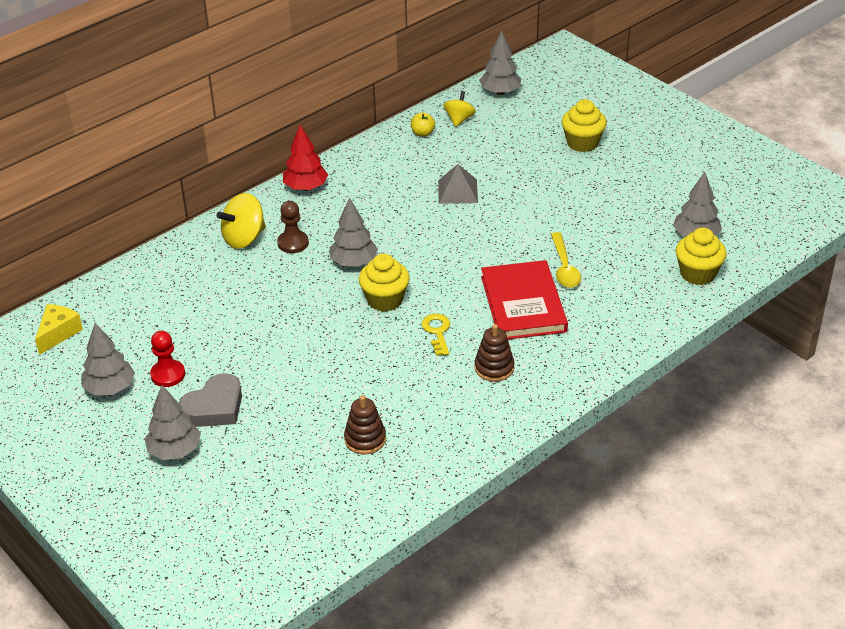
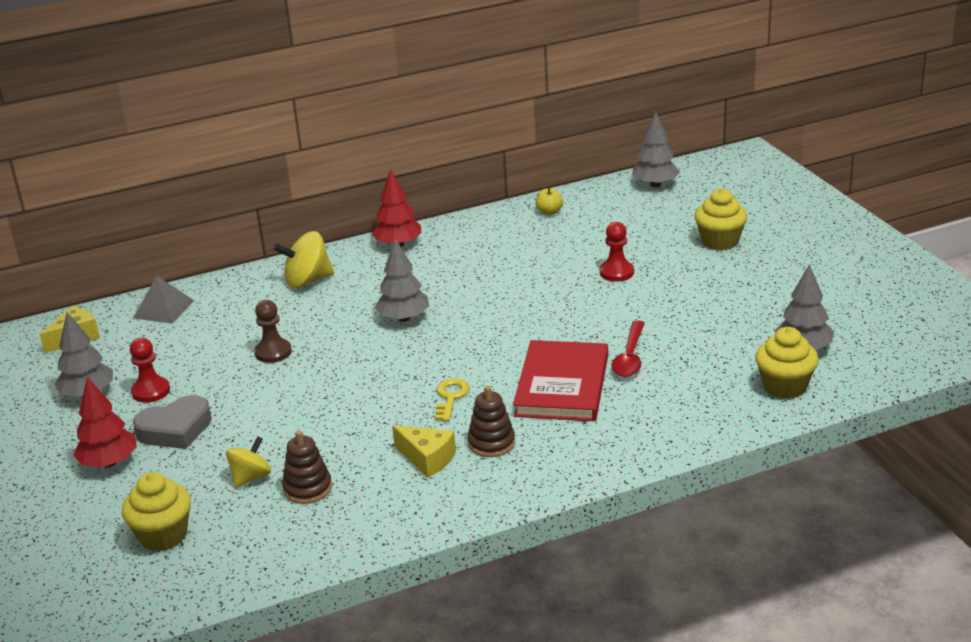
camera: 20 degrees right, 10 degrees down
(174, 450) = (109, 463): grey tree -> red tree
(293, 243) = (353, 292): brown pawn -> brown pawn (273, 352)
(385, 300) = (414, 358): yellow cupcake -> yellow cupcake (163, 536)
(449, 392) = (427, 459): none -> yellow cheese
(457, 191) = (554, 268): grey pyramid -> grey pyramid (163, 309)
(459, 119) = (596, 204): yellow spinning top -> yellow spinning top (251, 477)
(512, 187) = (616, 272): none -> red pawn
(564, 267) = (630, 357): yellow spoon -> red spoon

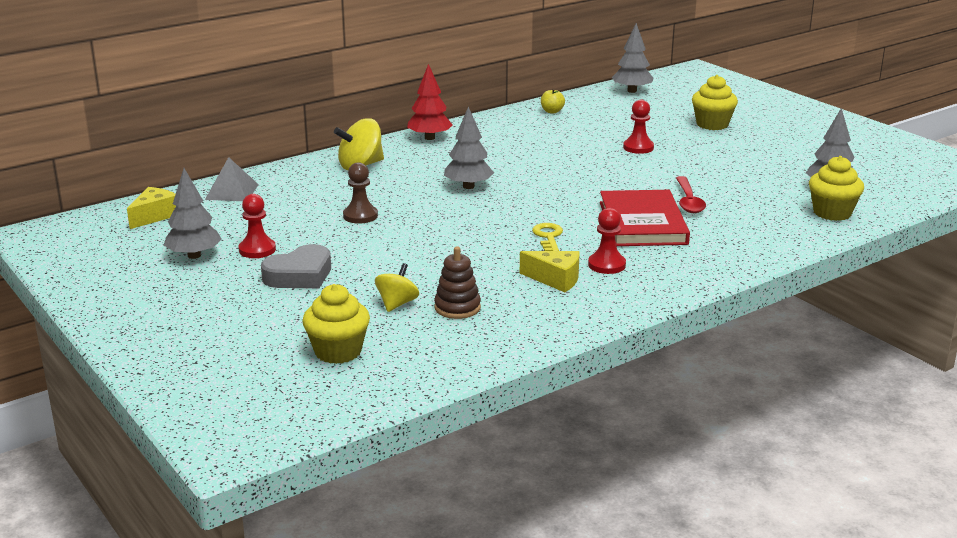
camera: 15 degrees left, 5 degrees down
(109, 463) = (248, 303): red tree -> none
(491, 443) = (606, 265): brown stacking toy -> red pawn

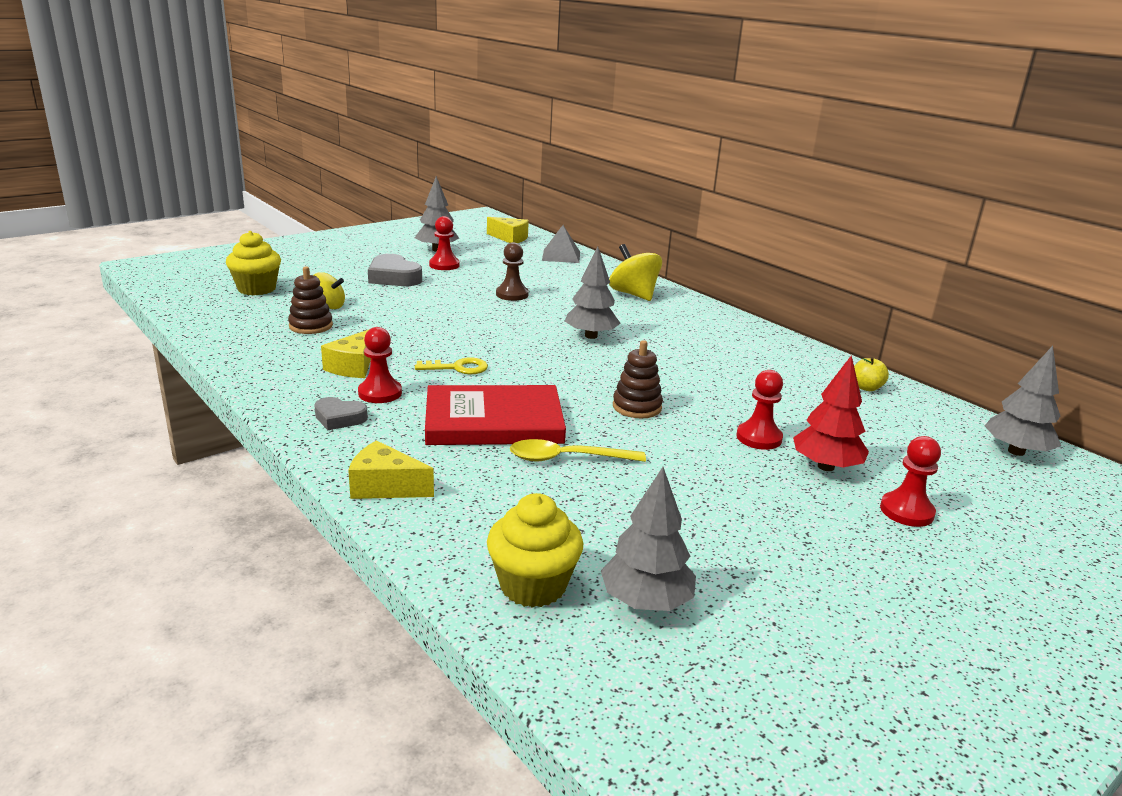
camera: 85 degrees right, 0 degrees up
(429, 138) = (726, 322): red tree -> red tree (826, 466)
(603, 178) = (637, 407): none -> brown stacking toy
(657, 277) = (339, 418): none -> grey heart
(688, 201) = (566, 458): red spoon -> yellow spoon
(712, 124) = (906, 511): yellow cupcake -> red pawn
(751, 255) = (385, 487): none -> yellow cheese

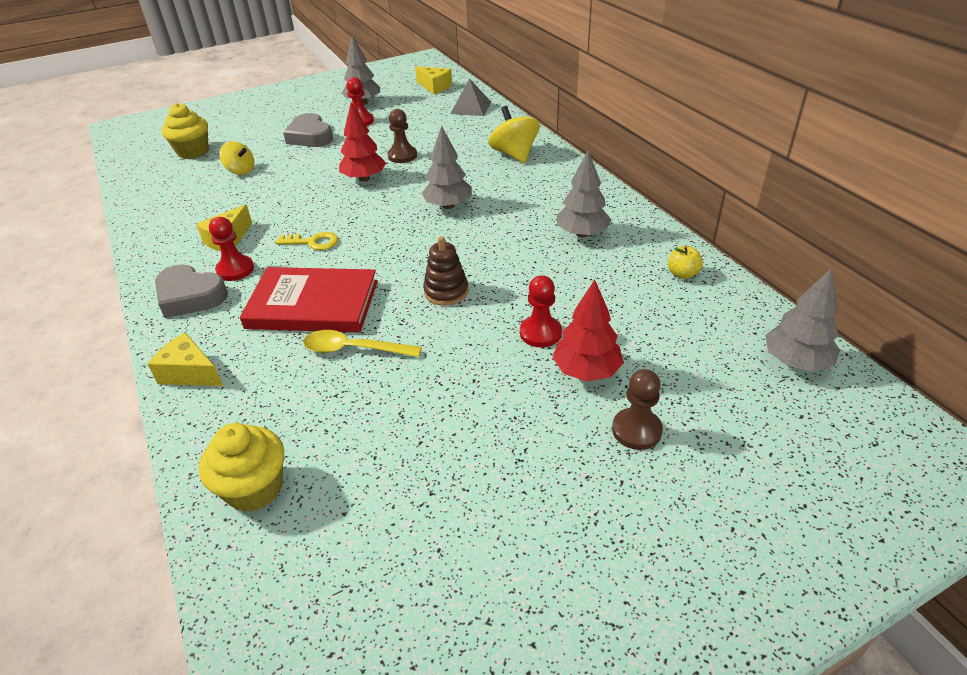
camera: 15 degrees right, 15 degrees up
(311, 326) = (216, 193): brown stacking toy -> none
(339, 418) = (190, 296): grey heart -> grey heart, size x1.65
(481, 313) = (364, 178): none -> red tree
(646, 602) = (338, 515): grey tree -> grey tree (582, 234)
(906, 511) = (636, 430): red pawn -> brown pawn

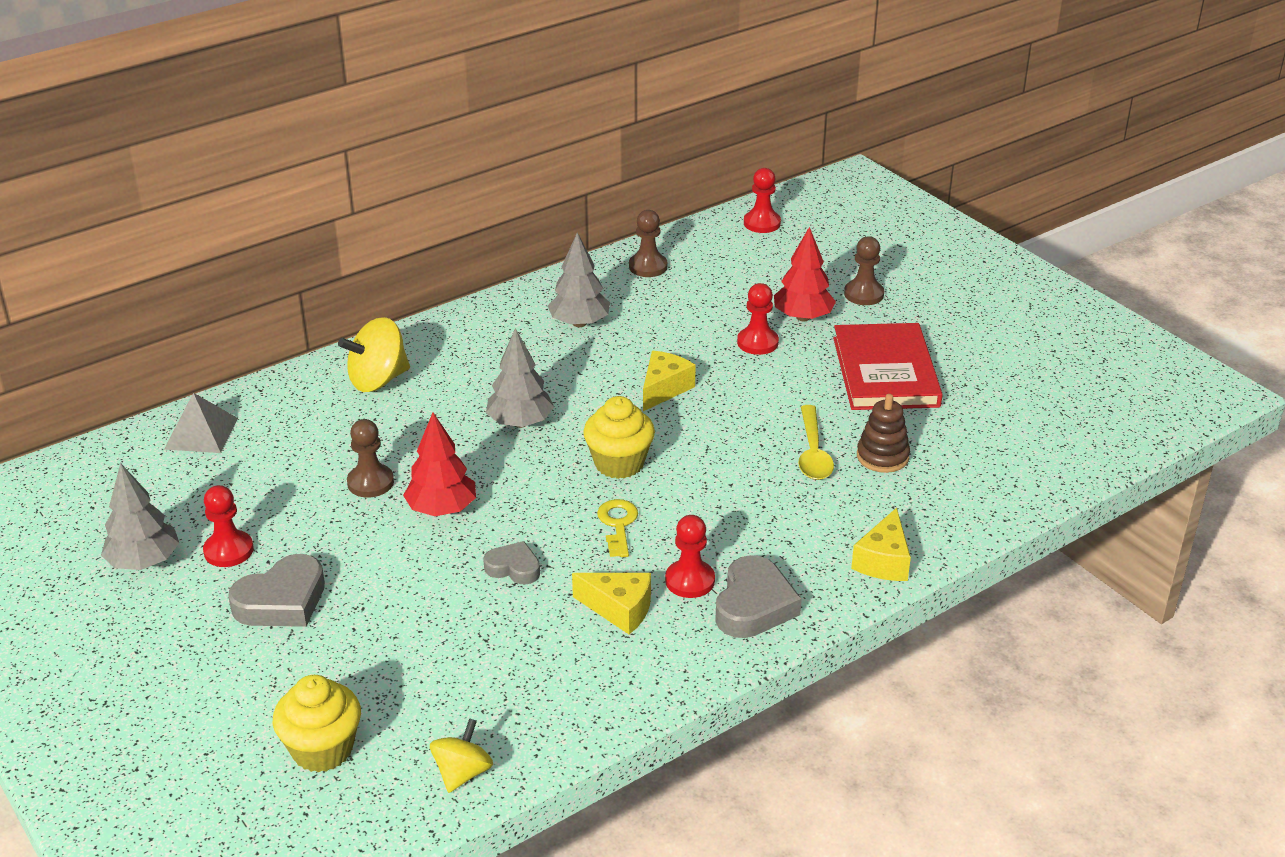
camera: 100 degrees left, 5 degrees down
(240, 170) = (406, 657): yellow spinning top -> yellow spinning top (462, 773)
(254, 488) = (1002, 476): yellow cupcake -> yellow cupcake (619, 463)
(293, 202) = (513, 568): none -> grey heart
(313, 304) = (746, 497): red book -> red book (885, 372)
(435, 87) = (95, 483): yellow cheese -> yellow cheese (664, 389)
(446, 292) = (704, 405): brown stacking toy -> brown stacking toy (882, 457)
(682, 274) = (648, 267): yellow apple -> brown pawn
(795, 361) = (762, 223): grey tree -> red pawn

